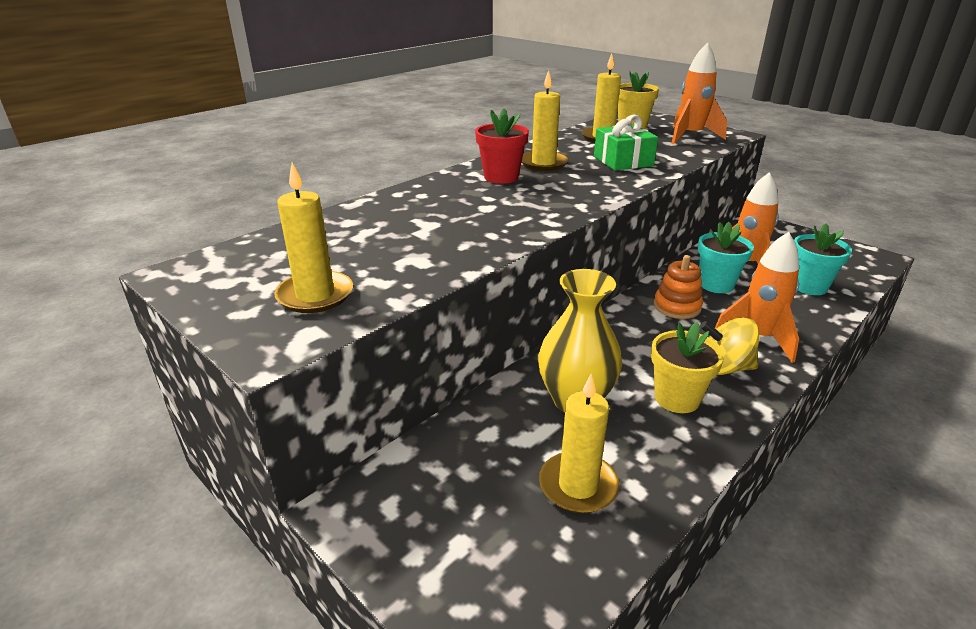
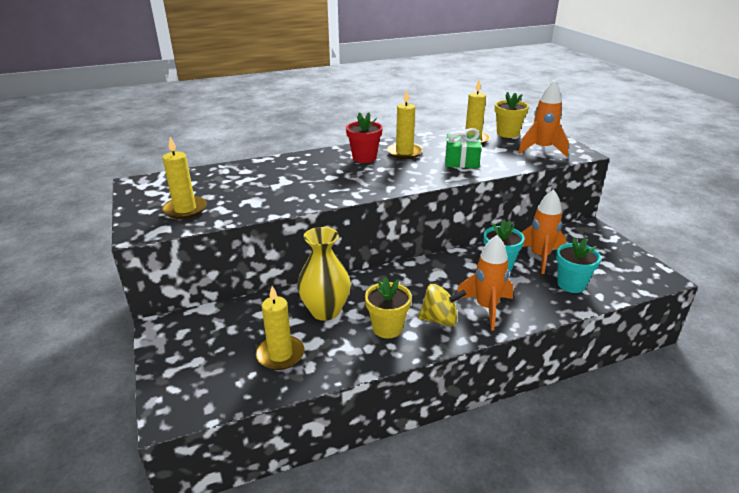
camera: 25 degrees right, 0 degrees up
(677, 306) = (452, 273): orange stacking toy -> none
(724, 368) = (439, 320): yellow spinning top -> yellow spinning top turned 150 degrees clockwise

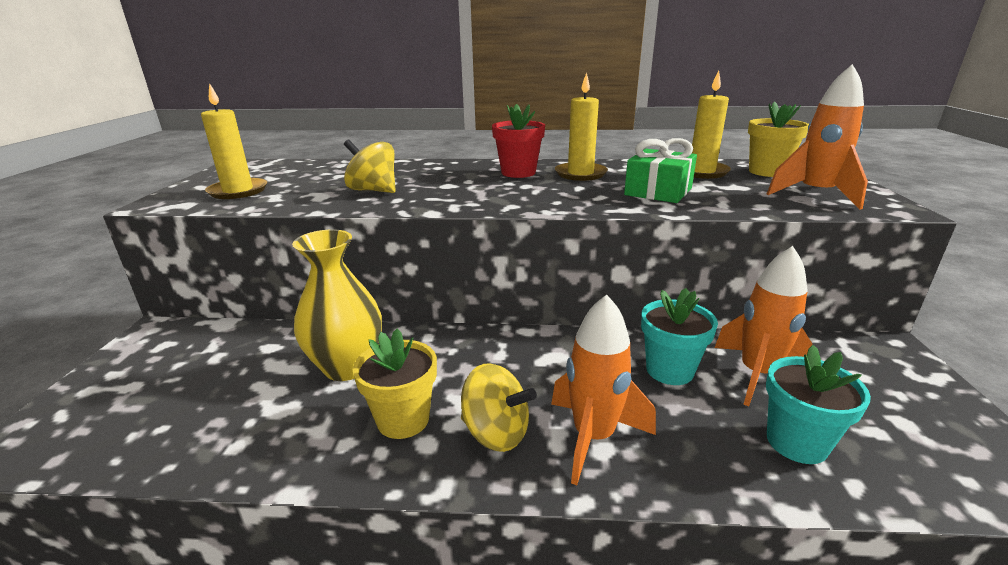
camera: 25 degrees right, 5 degrees down
(280, 355) = (225, 411): yellow candle -> none
(286, 191) = (373, 190): none -> yellow spinning top

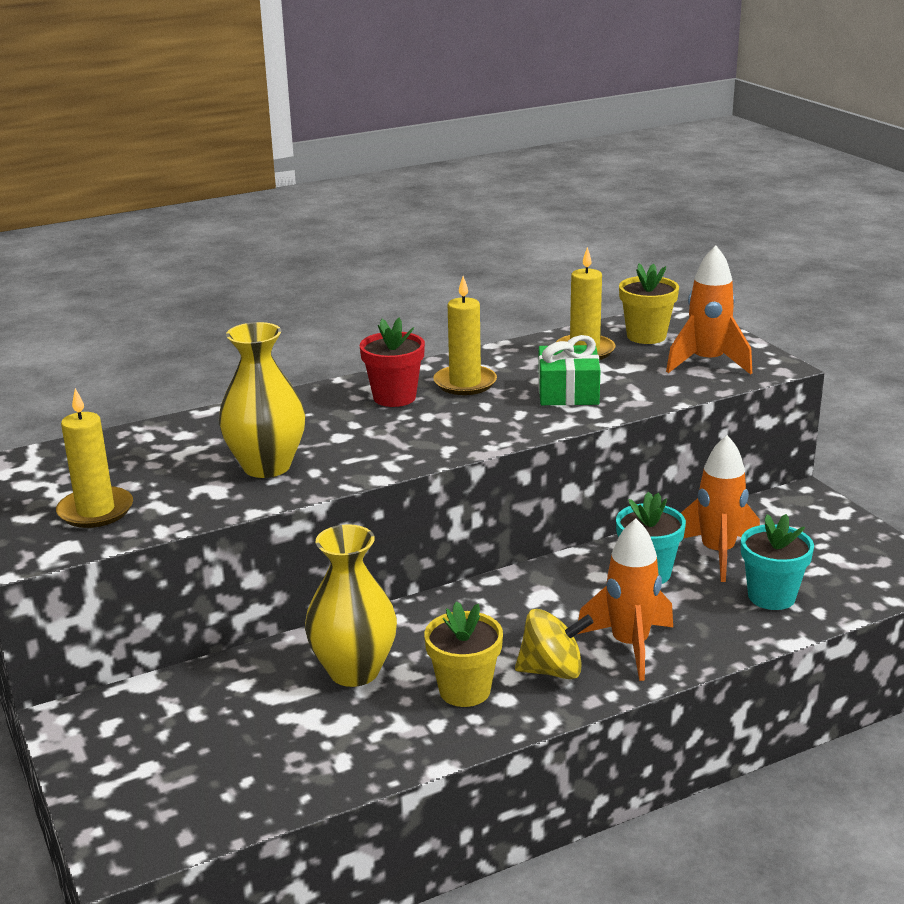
camera: 30 degrees left, 0 degrees up
(373, 190) = (267, 466): yellow spinning top -> yellow vase

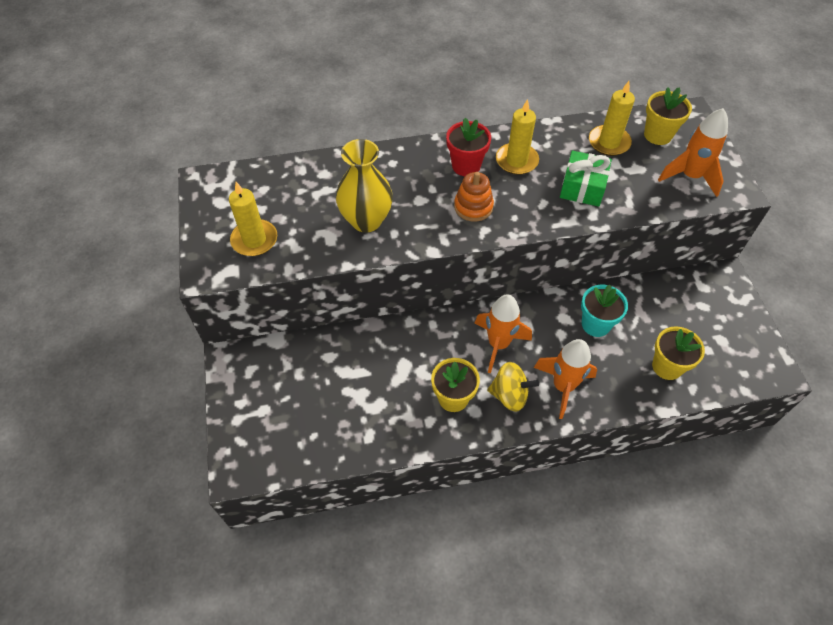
camera: 15 degrees right, 30 degrees up
(354, 671) = (394, 363): yellow vase -> none
(422, 431) = (473, 207): none -> orange stacking toy
(717, 553) = (646, 317): orange rocket -> orange rocket (498, 344)
(771, 596) = (667, 366): turquoise flower pot -> yellow flower pot

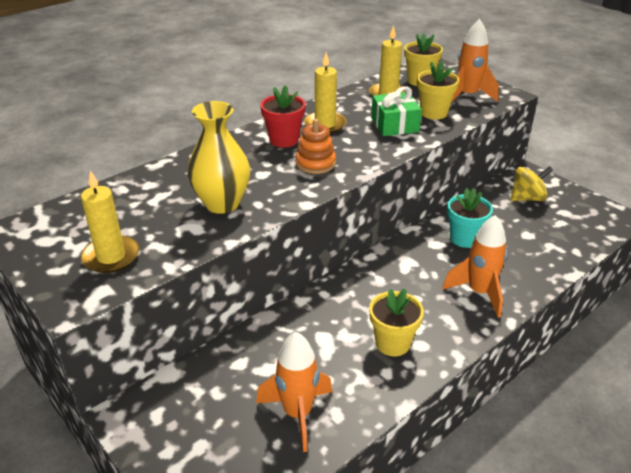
camera: 30 degrees left, 20 degrees down
(498, 344) = (397, 284): orange rocket -> orange rocket (297, 413)
(509, 395) = (441, 318): yellow spinning top -> yellow spinning top (527, 198)
(667, 366) = (544, 245): yellow flower pot -> yellow flower pot (433, 113)

